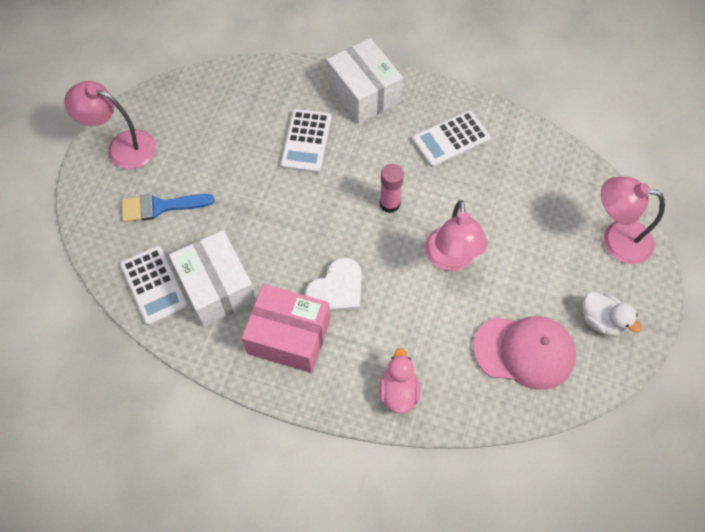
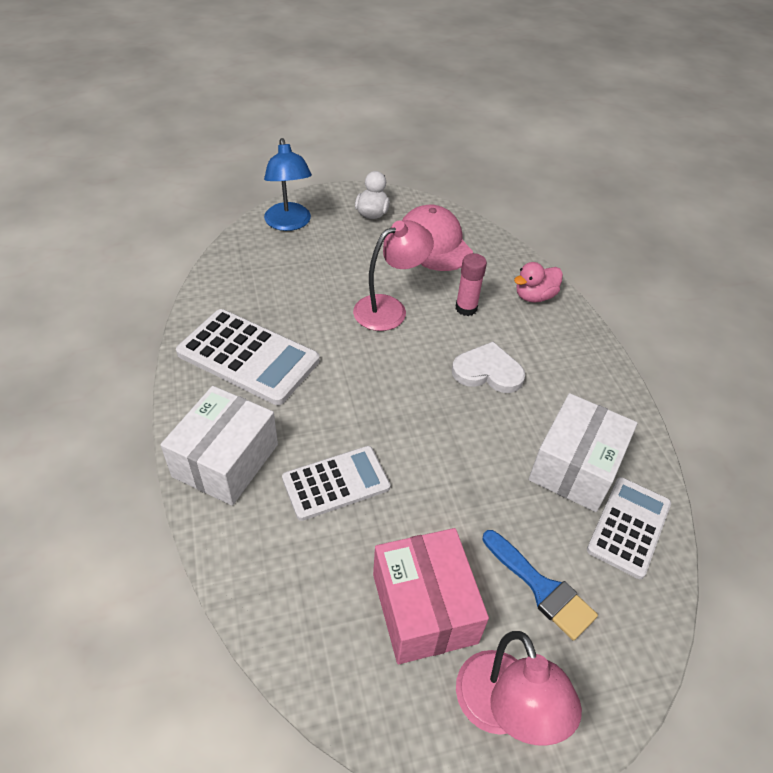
camera: 125 degrees left, 15 degrees down
(289, 336) = (562, 384): pink box -> pink box (424, 608)
(389, 204) = (364, 372): pink glue stick -> pink glue stick (466, 308)
(451, 139) = (248, 357): white calculator -> white calculator, size x1.52
(616, 239) = (289, 223): pink lamp -> blue lamp

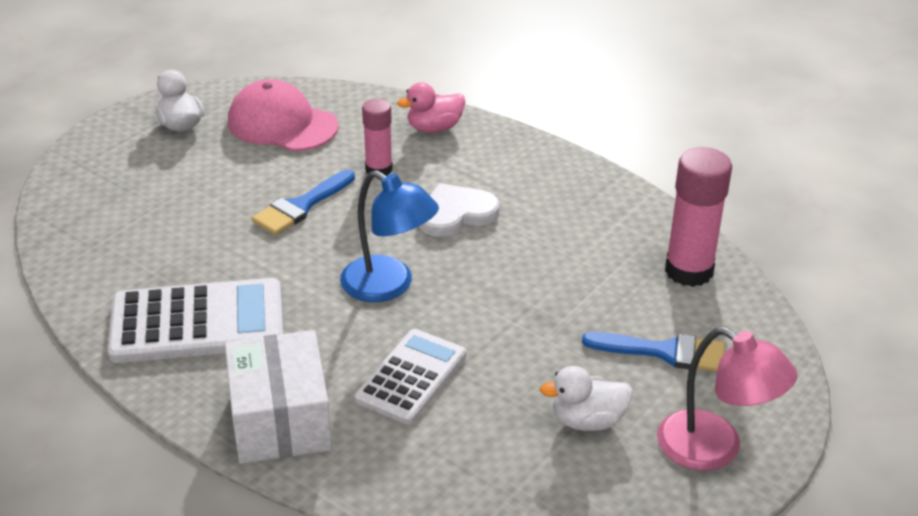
camera: 35 degrees left, 10 degrees down
(289, 223) = (92, 177): blue lamp -> blue lamp (388, 286)
(389, 308) = (301, 206): pink lamp -> blue brush
(424, 608) = (587, 421): pink box -> white duck
(534, 296) = (434, 128): pink duck -> pink duck turned 45 degrees clockwise
(575, 467) = (606, 250): white box -> none
(628, 527) = (689, 271): white calculator -> pink glue stick

